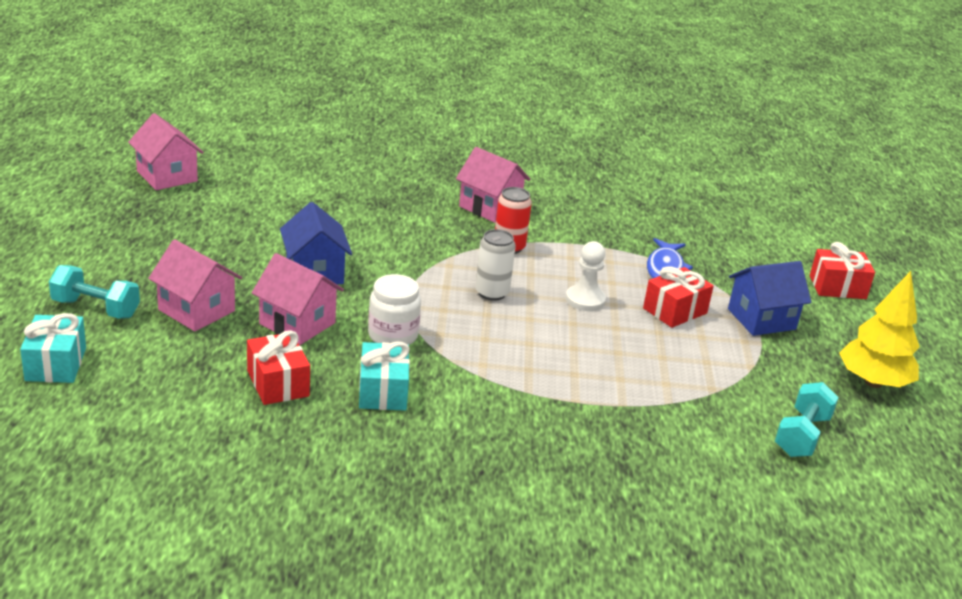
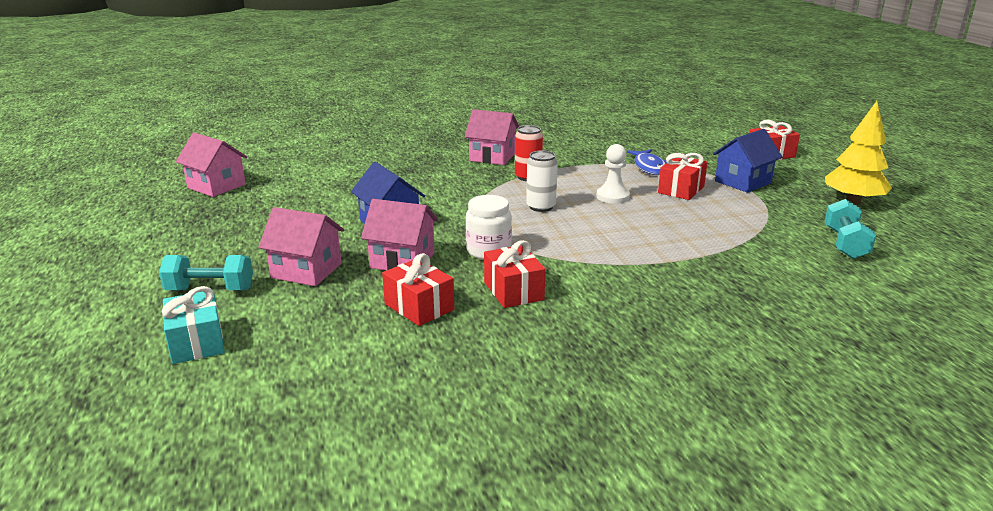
camera: 15 degrees left, 5 degrees down
(383, 391) = (513, 291): turquoise gift -> red gift

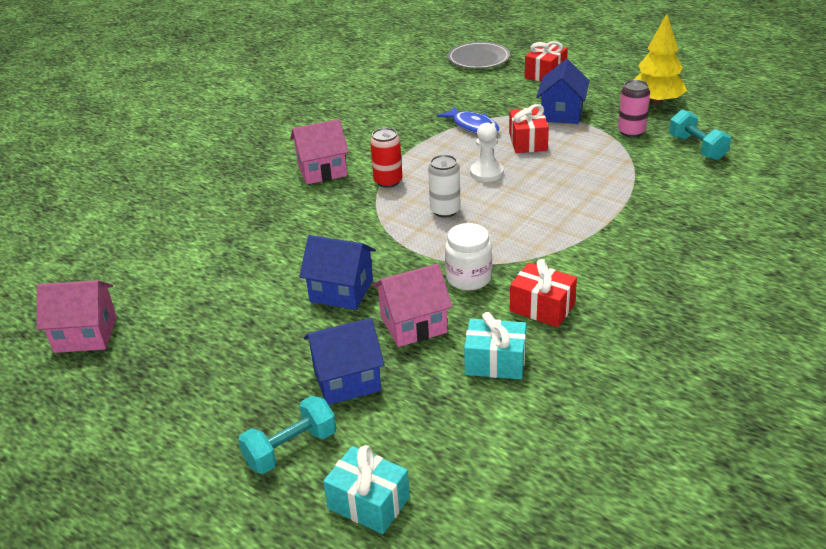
camera: 35 degrees left, 10 degrees up
(306, 271) = (347, 380): pink house -> blue house
(419, 307) = (495, 362): red gift -> turquoise gift
(724, 131) = (478, 59): none -> grey plate
(792, 212) = (631, 132): none -> pink can

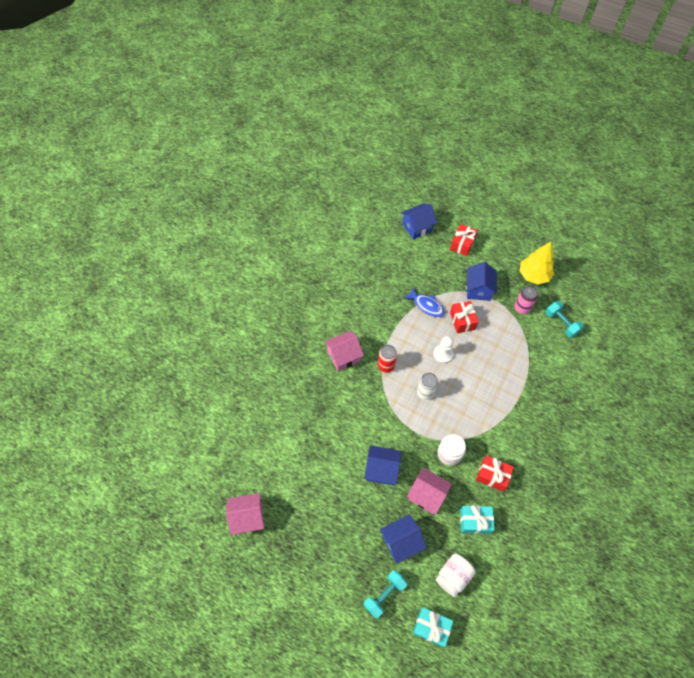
camera: 10 degrees left, 25 degrees up
(413, 324) = (427, 495): pink house -> pink house turned 60 degrees clockwise
(434, 432) = (453, 576): none -> white jar
(478, 59) = (417, 227): grey plate -> blue house

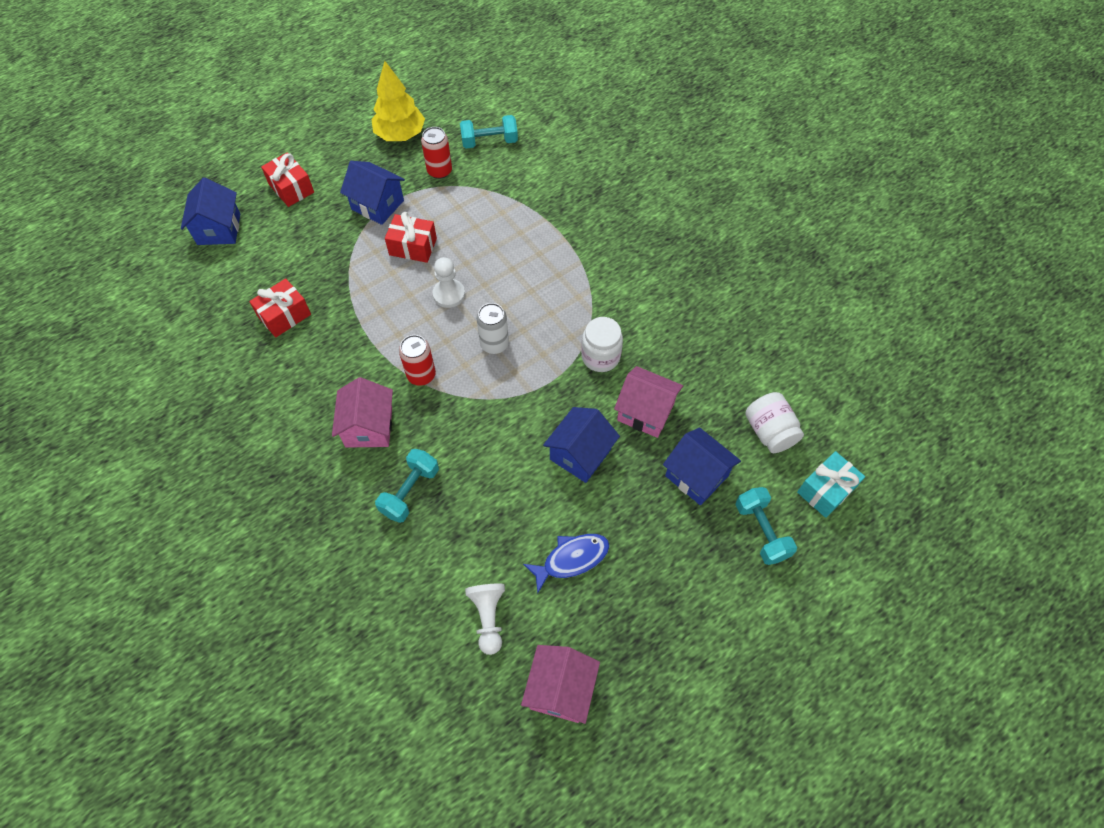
camera: 65 degrees left, 0 degrees up
(270, 464) = (488, 617): none -> white pawn
(318, 394) = (410, 491): none -> turquoise dumbbell
(401, 542) = (696, 476): blue house -> blue house turned 45 degrees counterclockwise
(426, 305) = (359, 278): blue fish -> blue fish (571, 559)
(427, 495) = (645, 412): pink house -> pink house turned 60 degrees clockwise
(474, 521) = (708, 371): turquoise gift -> none
(492, 476) = (656, 321): red gift -> red gift (284, 315)
(522, 308) = (439, 171): pink can -> red can

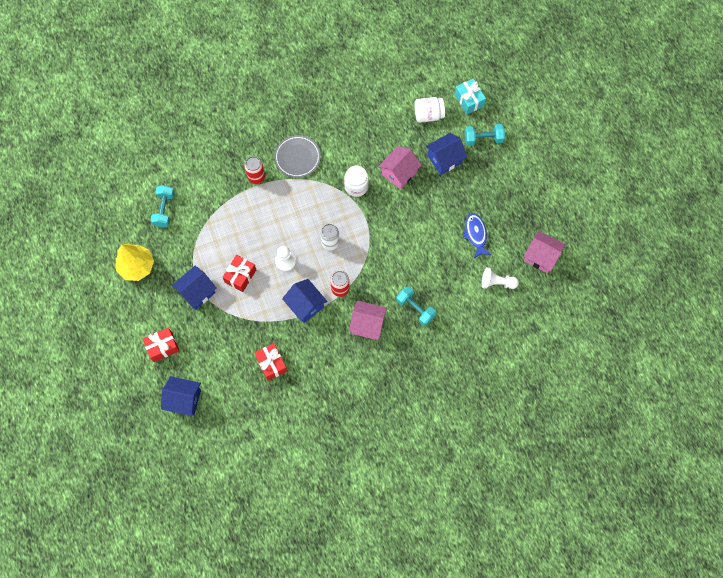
camera: 75 degrees left, 10 degrees up
(439, 171) = (180, 247): red can -> red can (256, 177)
(580, 454) = (416, 214): blue house -> blue house (305, 305)
(621, 269) = (297, 157): none -> grey plate

